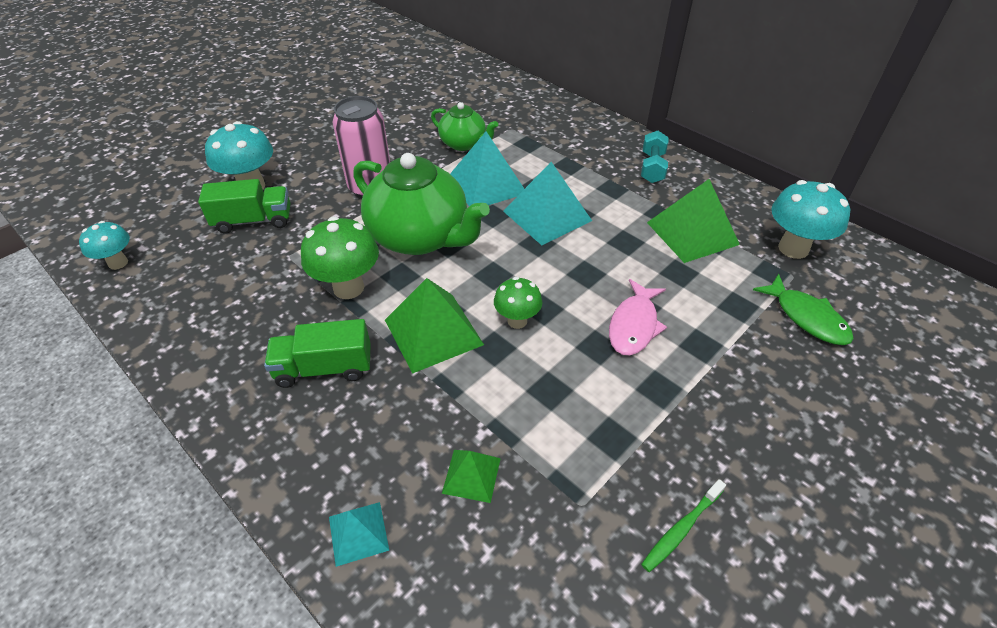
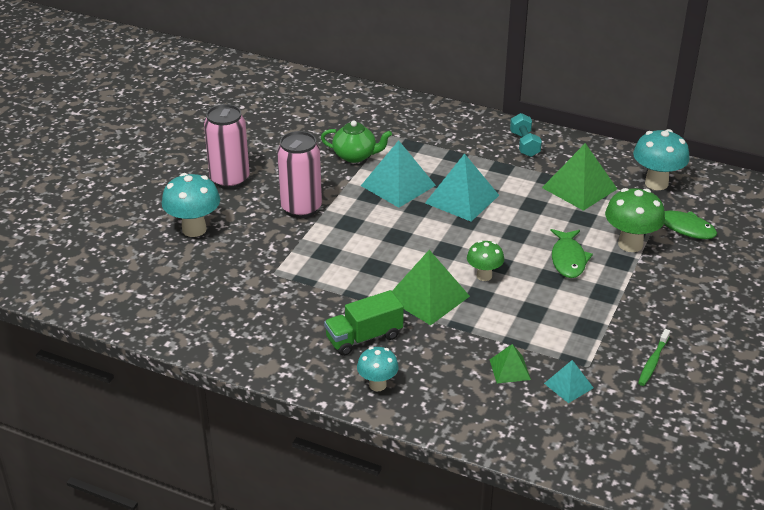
camera: 20 degrees left, 10 degrees down
(118, 263) = (131, 311): turquoise mushroom -> turquoise mushroom (377, 385)
(253, 221) = (220, 255): green truck -> none
(325, 143) = (230, 180): none -> pink can
(348, 288) = (341, 284): green mushroom -> green mushroom (630, 244)
(358, 533) = (458, 415): turquoise pyramid -> turquoise pyramid (568, 385)
(420, 237) = (371, 236): green teapot -> none
(634, 325) = (568, 259): pink fish -> green fish

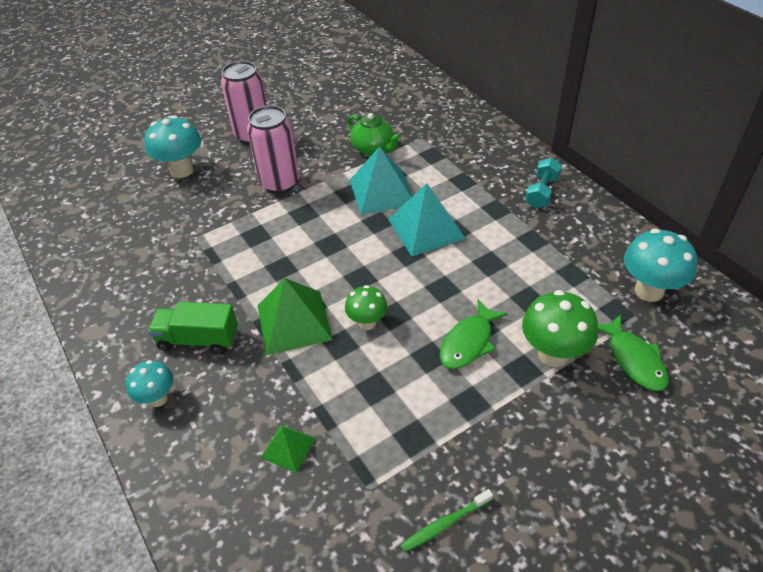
camera: 35 degrees right, 10 degrees up
(568, 385) = (326, 502): turquoise pyramid -> none
(579, 188) = (555, 262): green pyramid -> none

